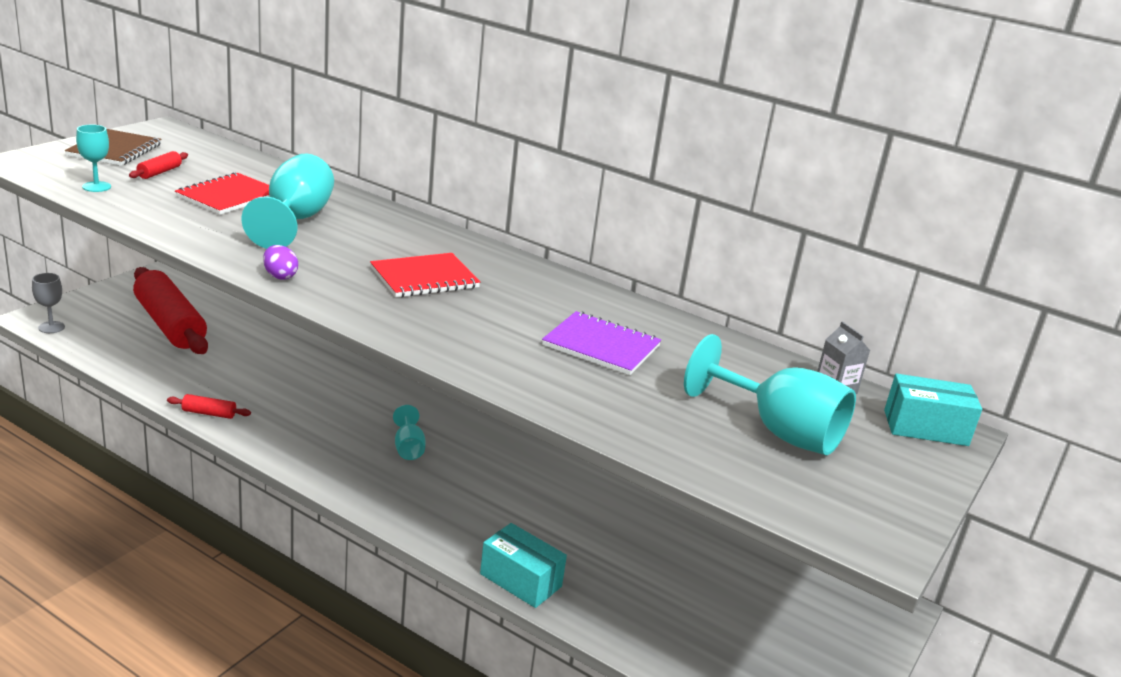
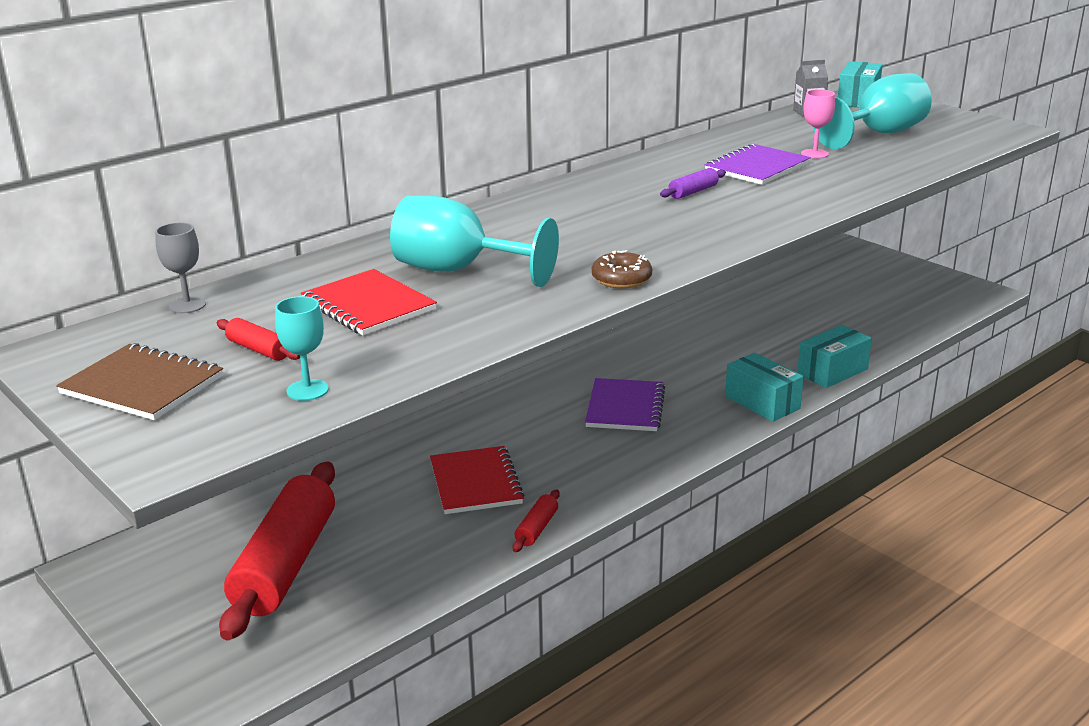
camera: 70 degrees left, 0 degrees up
(51, 327) = (250, 678): grey goblet -> grey goblet (187, 305)
(170, 325) = (286, 564): red rolling pin -> red rolling pin turned 60 degrees counterclockwise
(280, 276) = (621, 279): purple egg -> brown donut
(408, 448) = (625, 407): turquoise goblet -> purple notebook
(424, 278) = (622, 218): red notebook -> red notebook (475, 482)
(436, 528) = (762, 402): none -> turquoise box
(509, 310) = (693, 192): none -> purple rolling pin
(669, 382) = (814, 154): none -> pink goblet

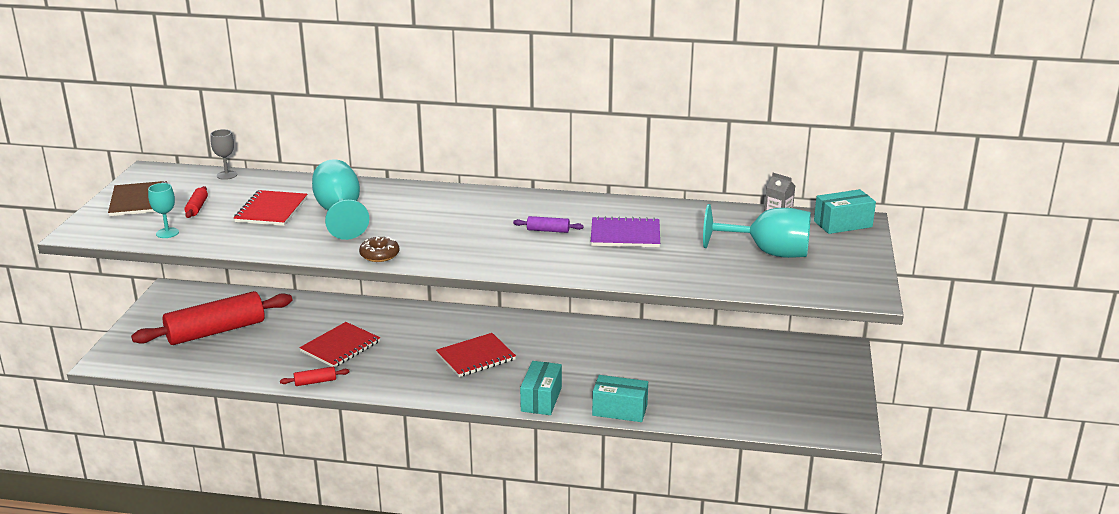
camera: 50 degrees right, 0 degrees up
(625, 407) = (476, 357): purple notebook -> red notebook
(814, 154) = (684, 244): pink goblet -> none

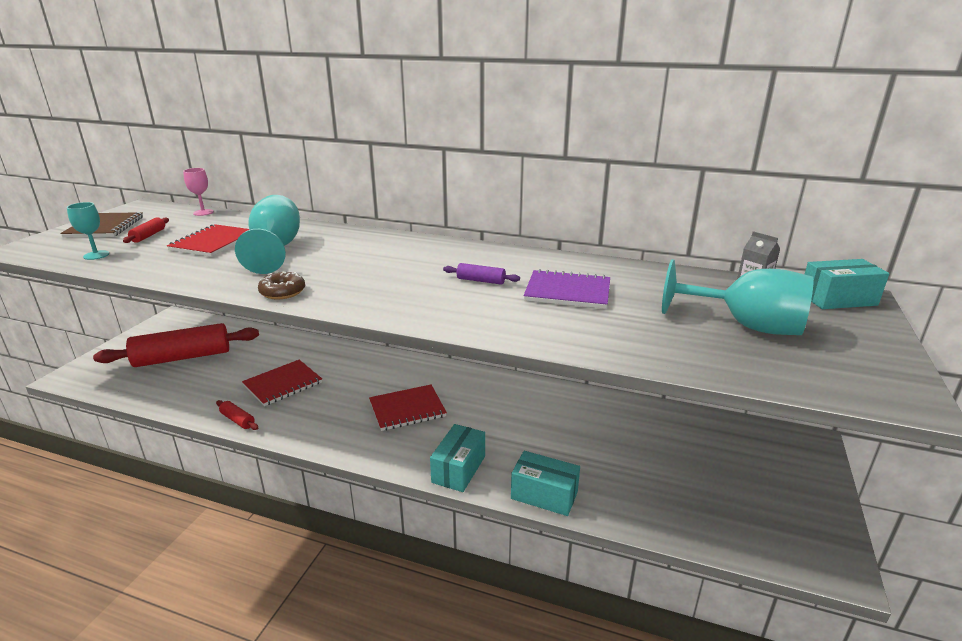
camera: 10 degrees right, 0 degrees up
(227, 175) = (203, 212): grey goblet -> pink goblet
(315, 382) = (238, 420): red rolling pin -> red rolling pin turned 45 degrees clockwise

